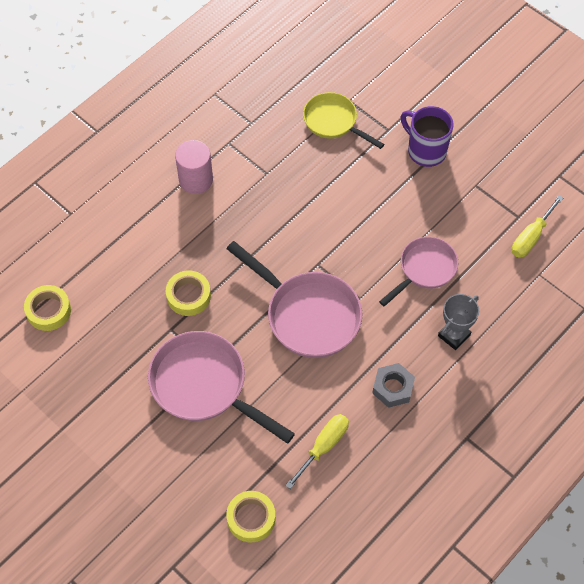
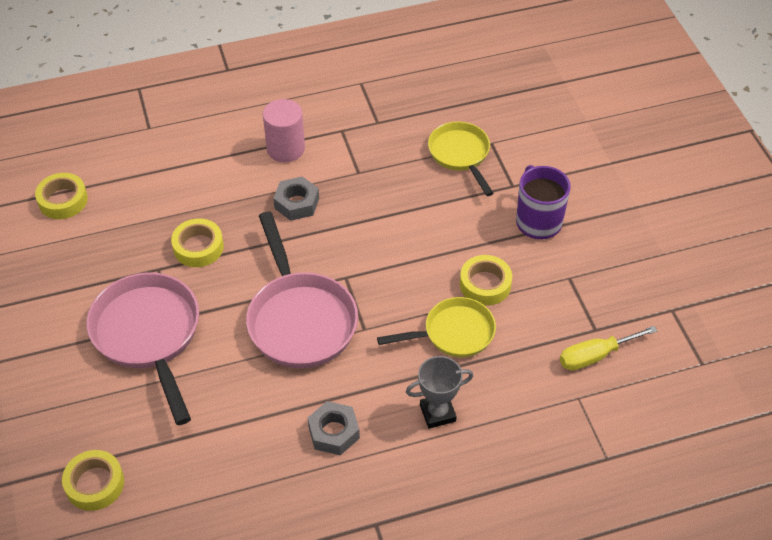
camera: 30 degrees right, 10 degrees down
(238, 222) = (297, 203): none -> grey nut
(324, 446) = (219, 453): yellow screwdriver -> none
(421, 220) = (485, 284): none -> yellow tape
(424, 269) = (453, 333): pink pan -> yellow pan

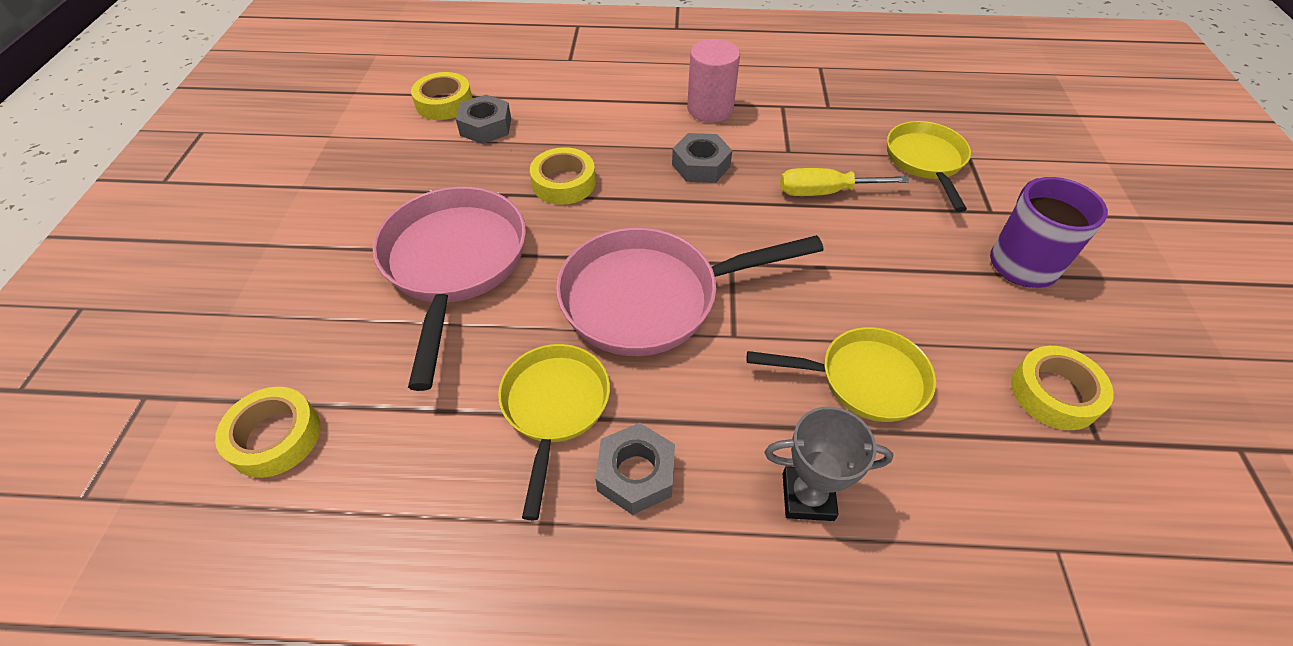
camera: 20 degrees right, 0 degrees up
(111, 214) = (486, 126): none -> grey nut
(267, 410) = (554, 408): none -> yellow pan
(300, 319) = (651, 298): pink pan -> pink pan turned 75 degrees clockwise
(485, 284) = (927, 324): yellow tape -> yellow tape (1054, 393)
(595, 356) = (1096, 485): yellow screwdriver -> yellow screwdriver (824, 192)

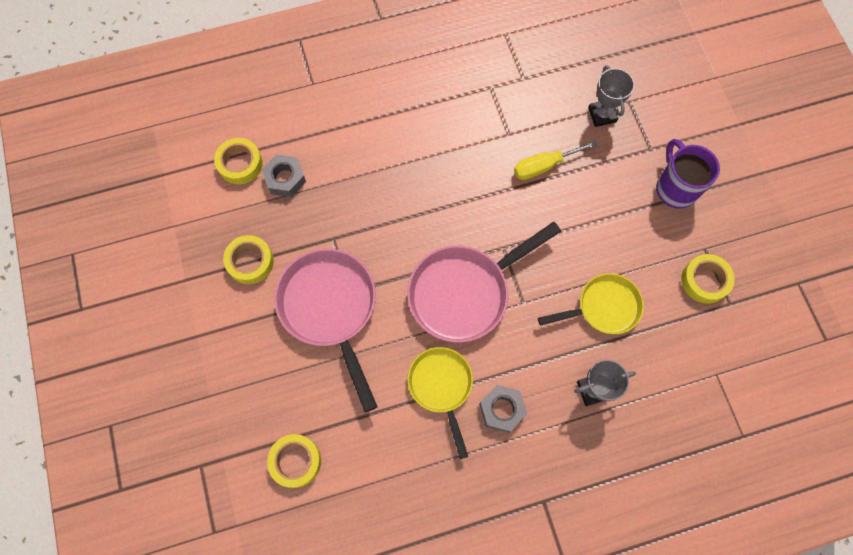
camera: 20 degrees left, 20 degrees up
(564, 183) = (368, 215): yellow tape -> yellow tape (250, 262)
(701, 165) = (454, 167): grey nut -> none
(710, 109) = (440, 107): pink cylinder -> none
(926, 162) = (602, 115): yellow pan -> grey trophy

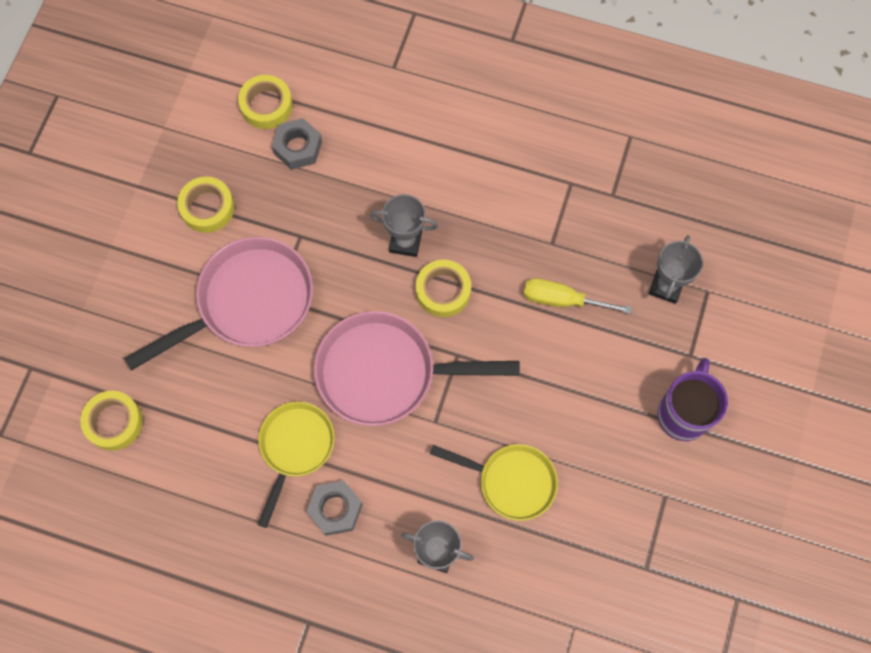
camera: 35 degrees right, 0 degrees up
(330, 309) = (247, 303): pink pan -> pink pan turned 45 degrees clockwise
(410, 195) = (405, 242): none -> grey trophy
(704, 281) = (638, 527): yellow tape -> yellow tape (443, 291)

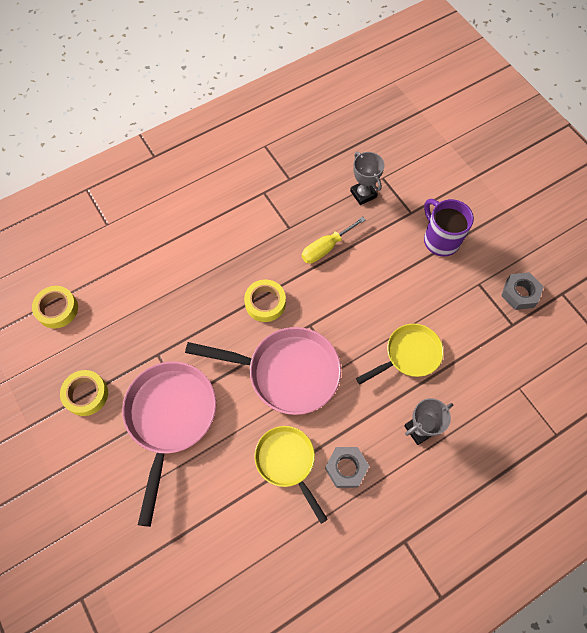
camera: 50 degrees left, 5 degrees down
(114, 422) = (171, 568): yellow tape -> none
(298, 147) = (101, 312): grey nut -> grey nut (520, 293)
(386, 373) = (286, 372): pink pan -> pink pan turned 120 degrees counterclockwise
(405, 242) = (217, 300): grey trophy -> none

